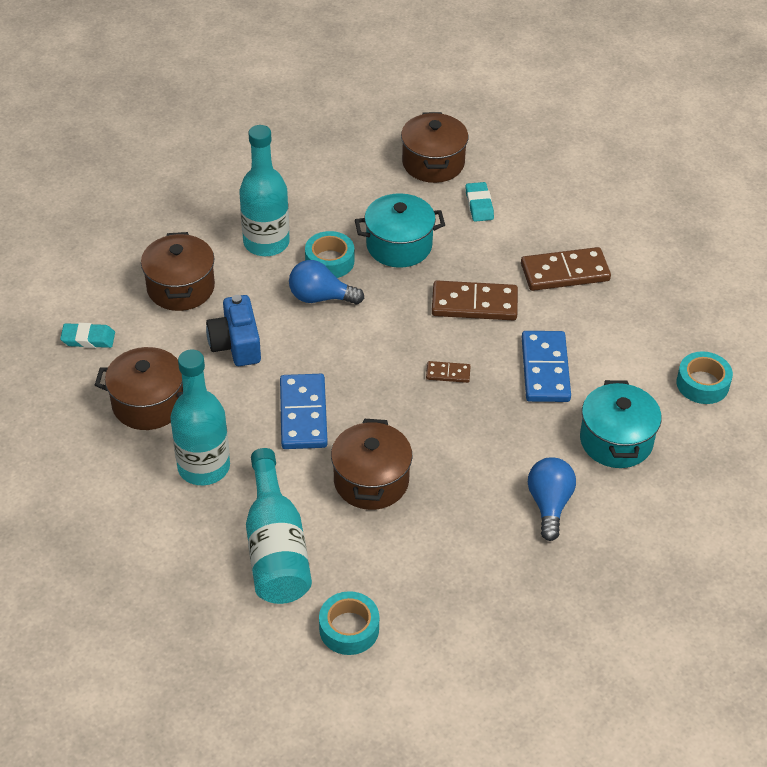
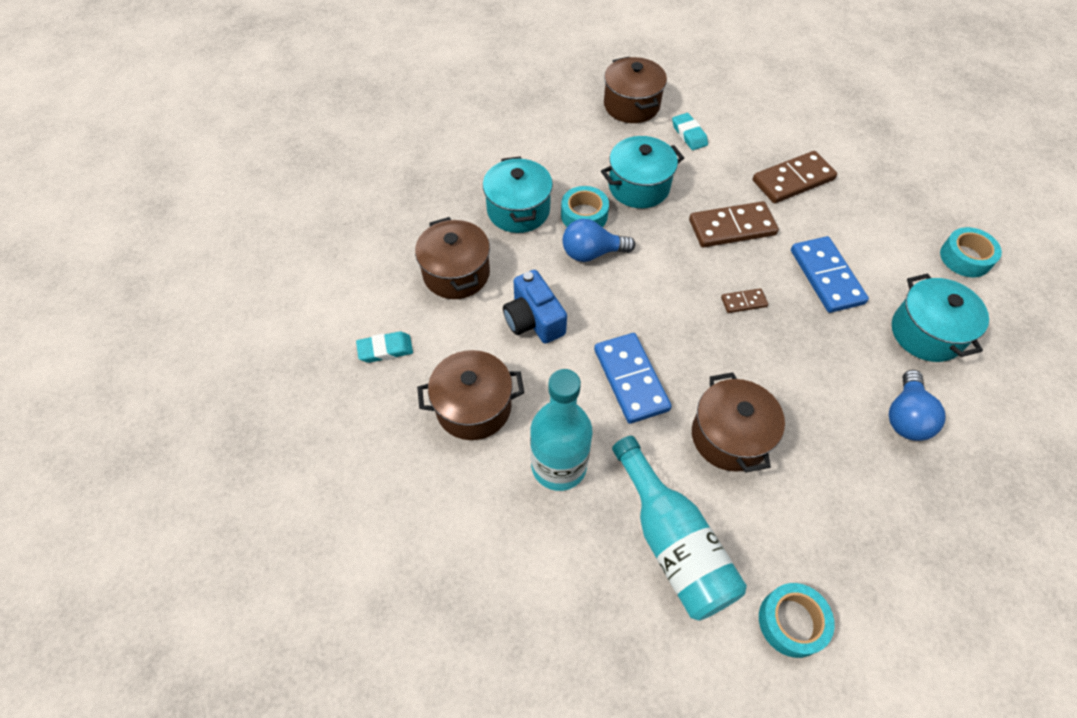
camera: 15 degrees left, 10 degrees up
(266, 243) = (518, 210): turquoise bottle -> turquoise pot
(549, 504) = (905, 417): blue light bulb -> blue light bulb turned 150 degrees counterclockwise

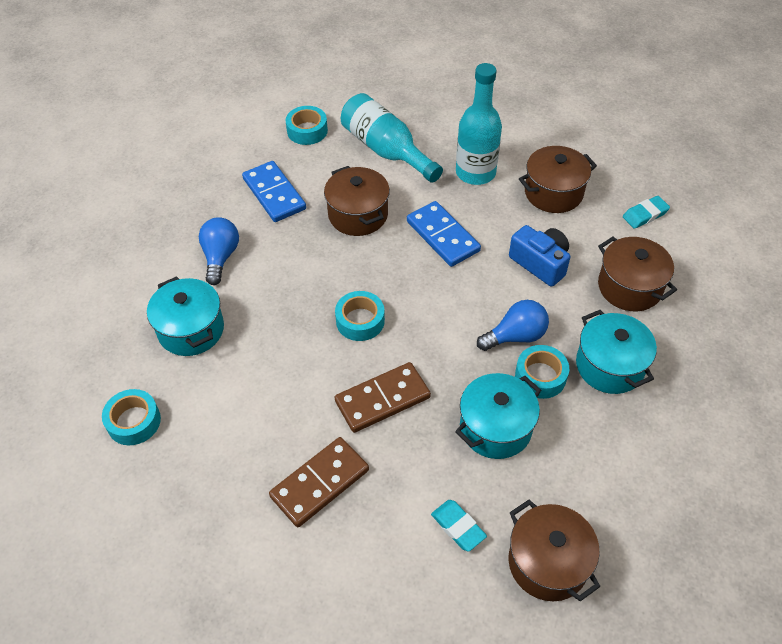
camera: 165 degrees right, 5 degrees down
(743, 302) = (360, 321): brown domino -> turquoise tape
(826, 277) = (282, 365): blue domino -> blue domino (274, 194)

